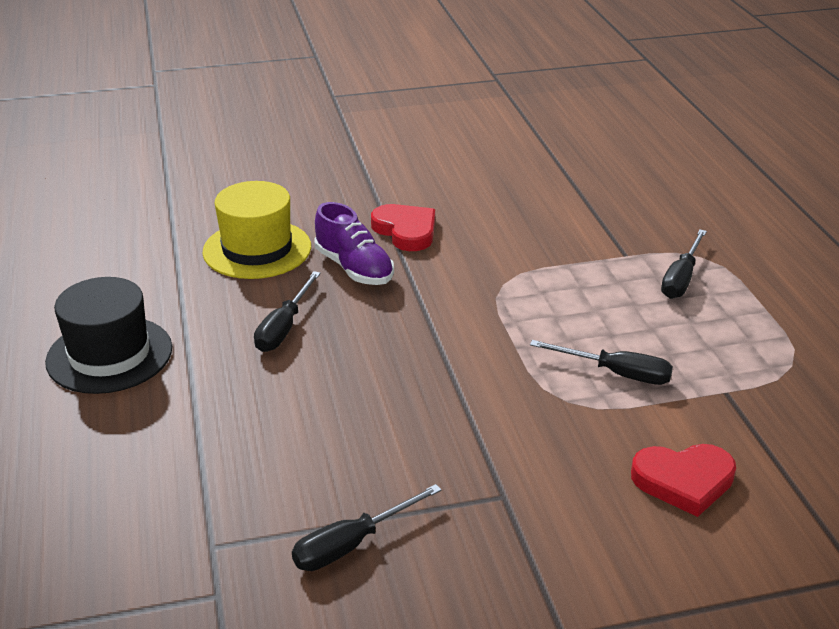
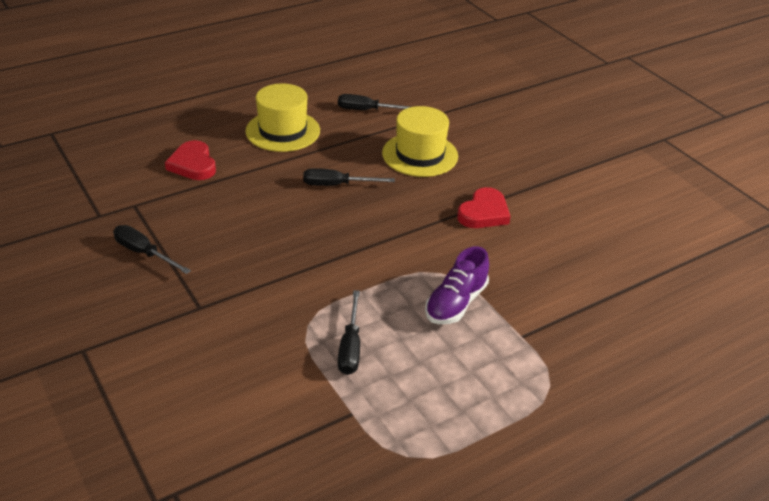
camera: 70 degrees right, 5 degrees up
(109, 355) = (283, 131): black hat -> yellow hat
(354, 268) = (420, 199): purple shoe -> purple shoe (456, 303)
(681, 279) = (504, 374): black screwdriver -> black screwdriver (367, 110)
(684, 481) = (236, 395): red heart -> red heart (193, 164)

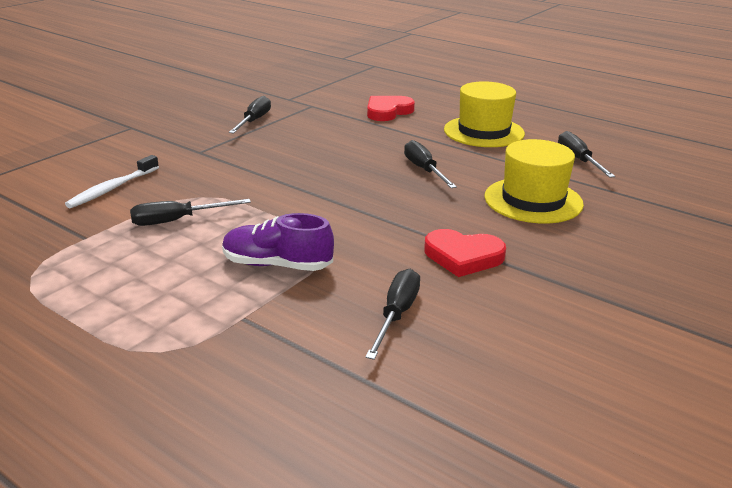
camera: 70 degrees right, 10 degrees down
(251, 384) = (112, 188): none -> white toothbrush
(544, 264) = (396, 315): none -> black screwdriver

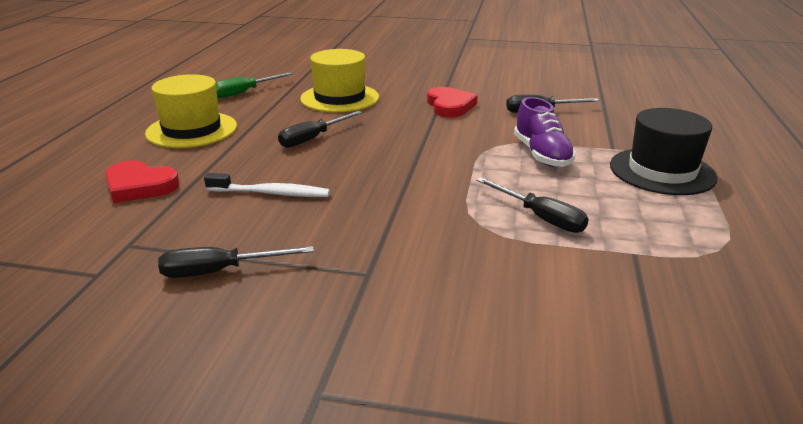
camera: 115 degrees left, 0 degrees up
(112, 188) = (532, 291): white toothbrush -> white toothbrush (271, 193)
(159, 321) = (662, 171): none -> black hat
(578, 160) = (244, 92): black screwdriver -> green screwdriver

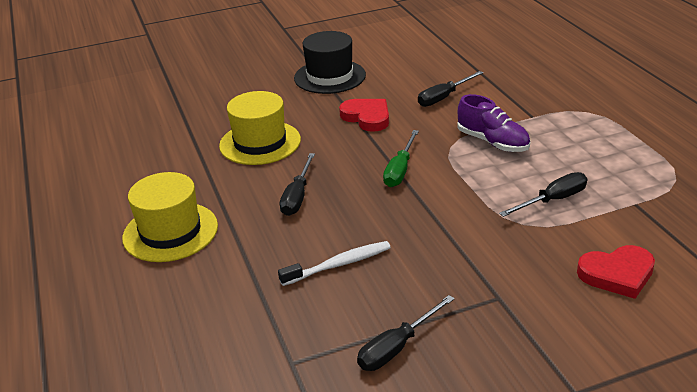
camera: 30 degrees left, 5 degrees up
(139, 186) = (214, 308): red heart -> red heart (617, 274)
(244, 92) = (157, 169): green screwdriver -> green screwdriver (400, 170)
(540, 217) = (553, 200): black screwdriver -> black screwdriver turned 45 degrees counterclockwise
(662, 171) = (584, 126): black hat -> black hat (329, 76)

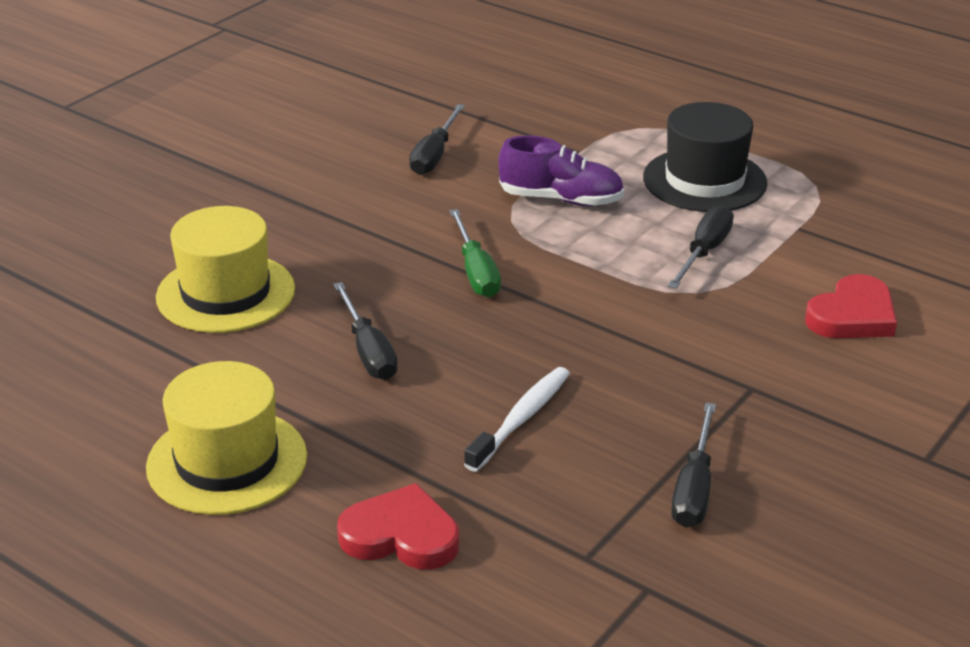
camera: 35 degrees left, 0 degrees up
(329, 76) = (230, 166): black hat -> black hat (704, 180)
(367, 117) = (352, 212): red heart -> red heart (401, 536)

